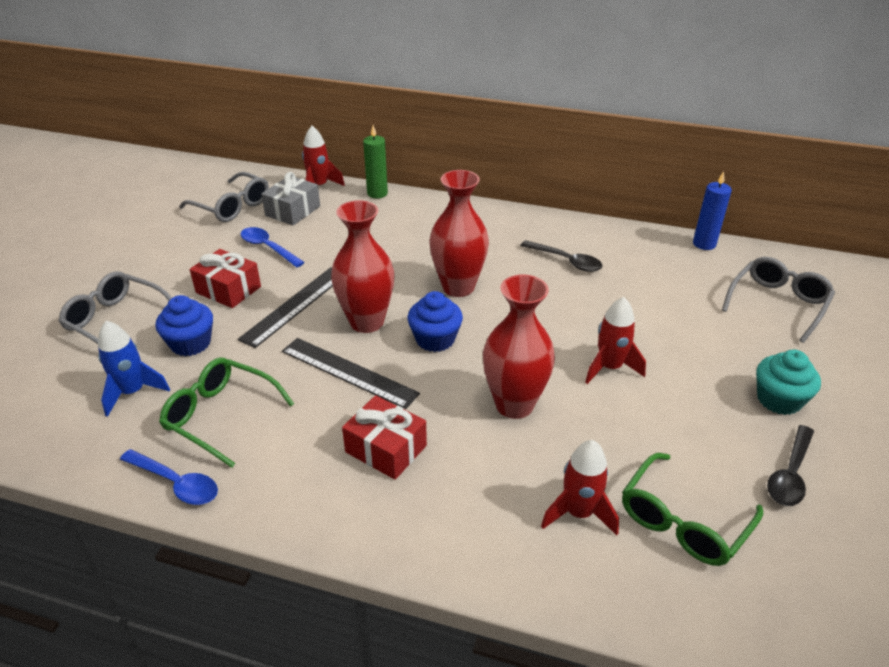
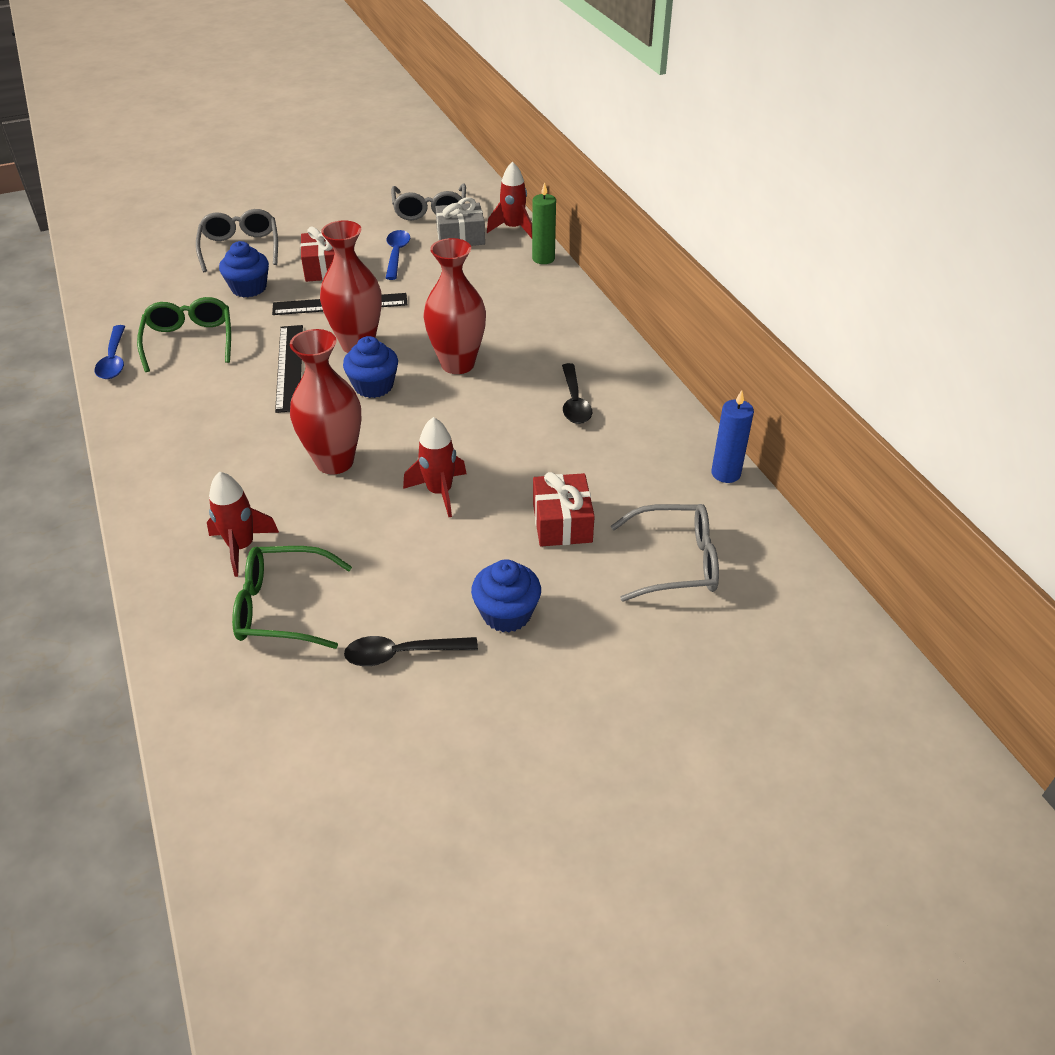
camera: 50 degrees right, 5 degrees up
(133, 392) = (178, 296): blue rocket -> none
(386, 449) = (224, 425): red gift -> red gift (562, 522)
(779, 399) = (506, 613): turquoise cupcake -> blue cupcake

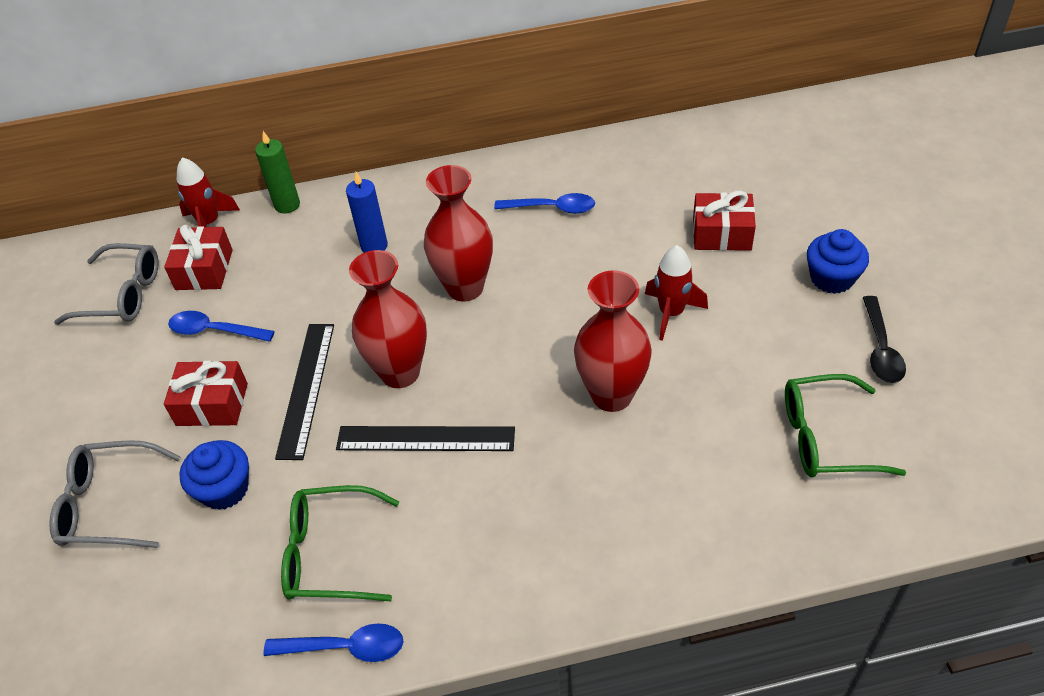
camera: 75 degrees left, 5 degrees up
(241, 547) = (738, 475): red rocket -> none
(281, 607) = (825, 438): green glasses -> green glasses turned 75 degrees clockwise
(373, 386) = (485, 360): blue cupcake -> none
(460, 237) = (204, 269): grey gift -> red gift
(574, 401) = (551, 208): black spoon -> blue spoon
(676, 562) = (774, 174): grey glasses -> none
(725, 473) = (670, 131): blue candle -> blue candle (374, 246)

